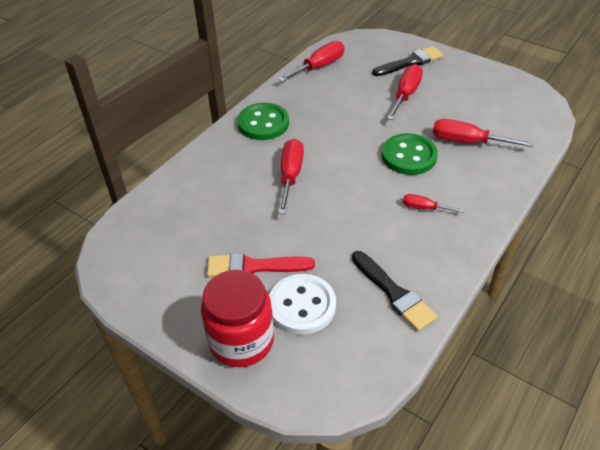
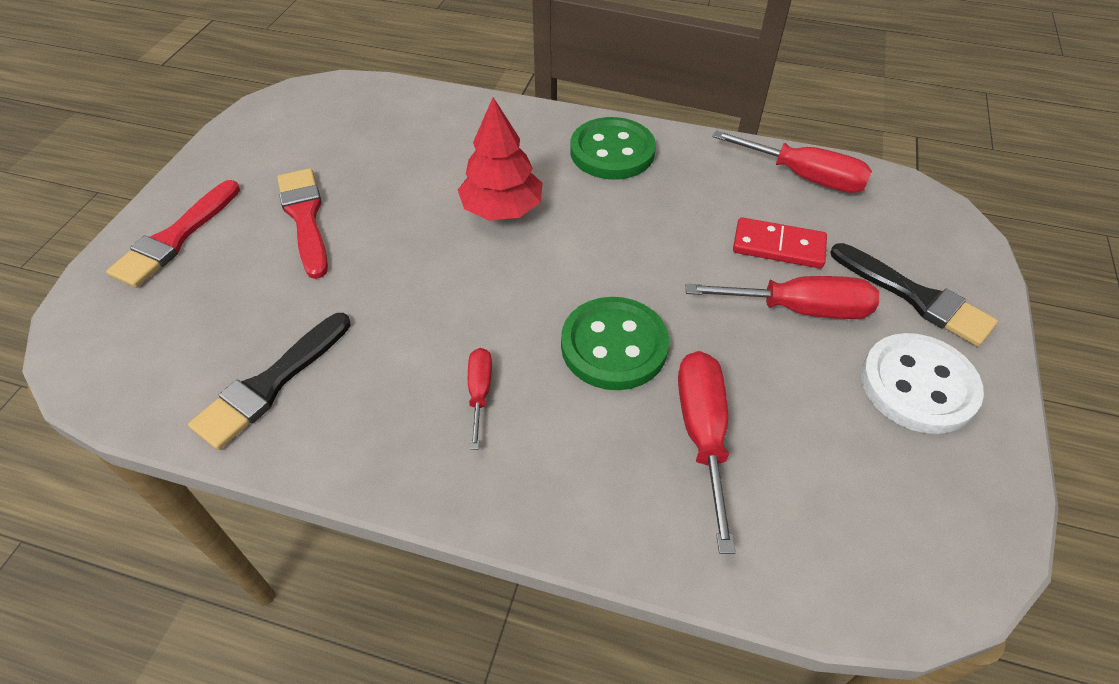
camera: 70 degrees right, 5 degrees up
(241, 340) = (175, 238): red jar -> red brush
(290, 176) = (502, 209): red screwdriver -> red tree
(302, 305) = (237, 282): white button -> white button (918, 385)
(364, 89) = (778, 246): none -> red domino

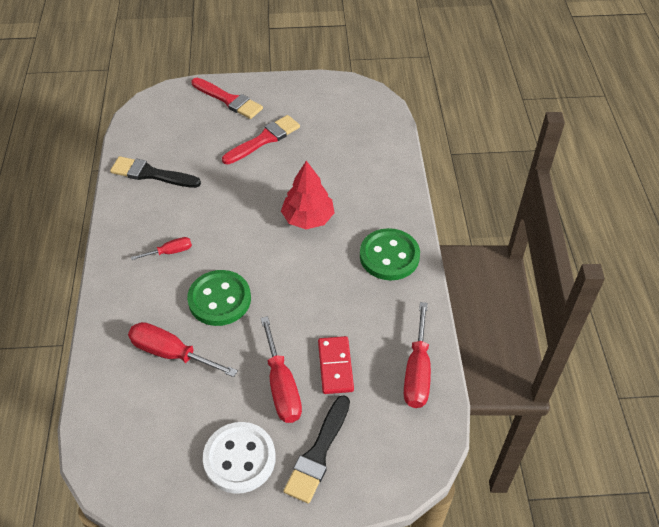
camera: 70 degrees right, 0 degrees up
(175, 238) = (229, 100): red brush -> red brush turned 150 degrees counterclockwise
(703, 434) = (171, 353): red screwdriver -> red screwdriver turned 135 degrees counterclockwise

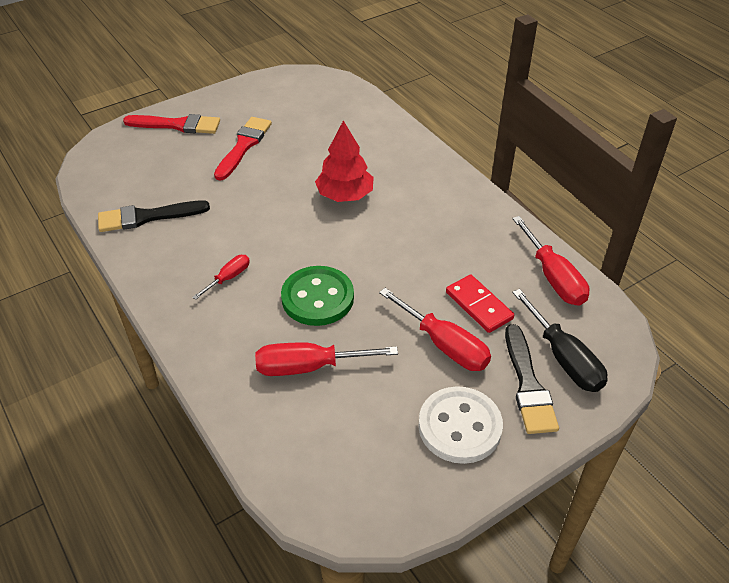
camera: 30 degrees left, 5 degrees down
(365, 446) = (564, 358): none -> black screwdriver
(389, 256) = (447, 197): green button -> none

